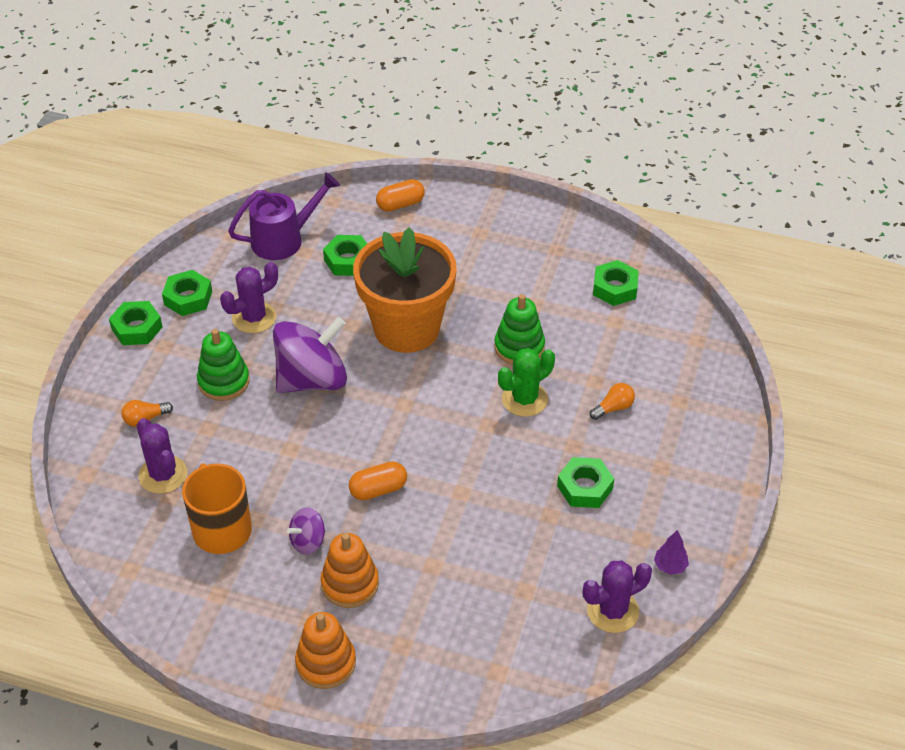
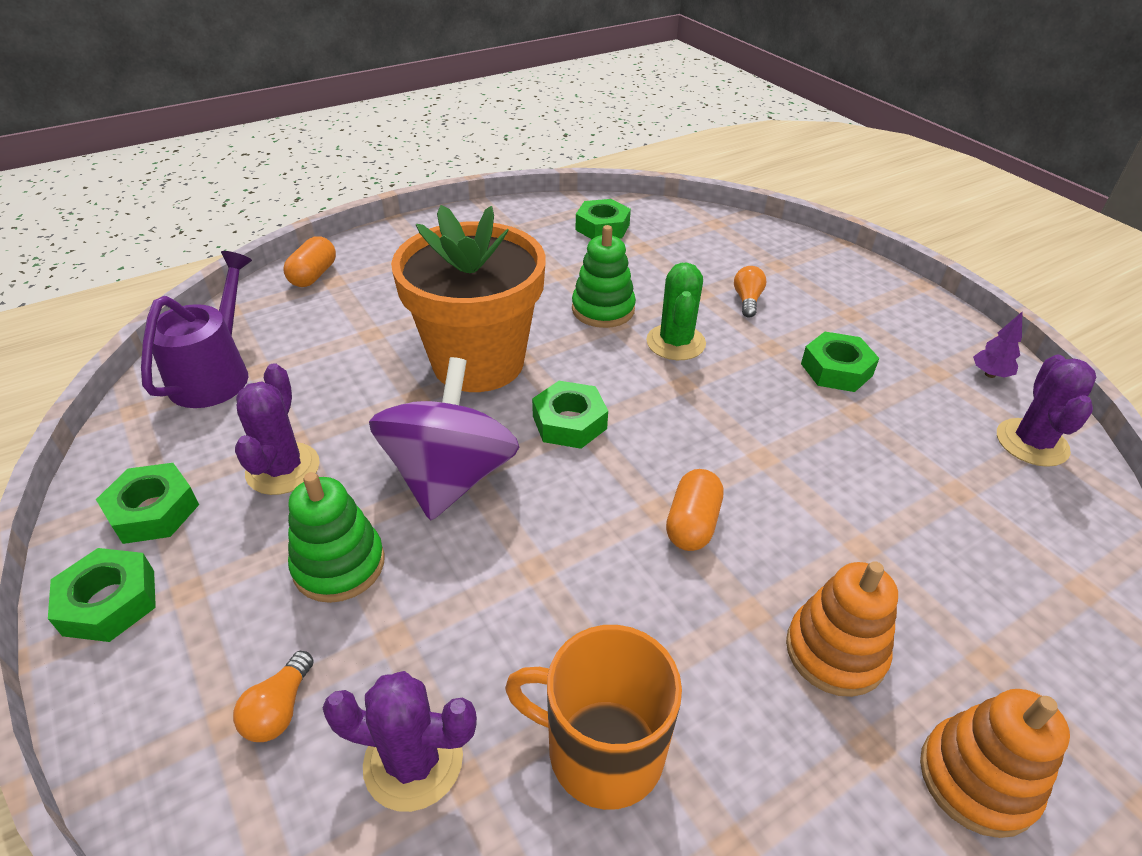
camera: 50 degrees left, 5 degrees down
(308, 541) = (719, 652): purple spinning top -> none
(348, 260) = (324, 347): green nut -> green nut (569, 422)

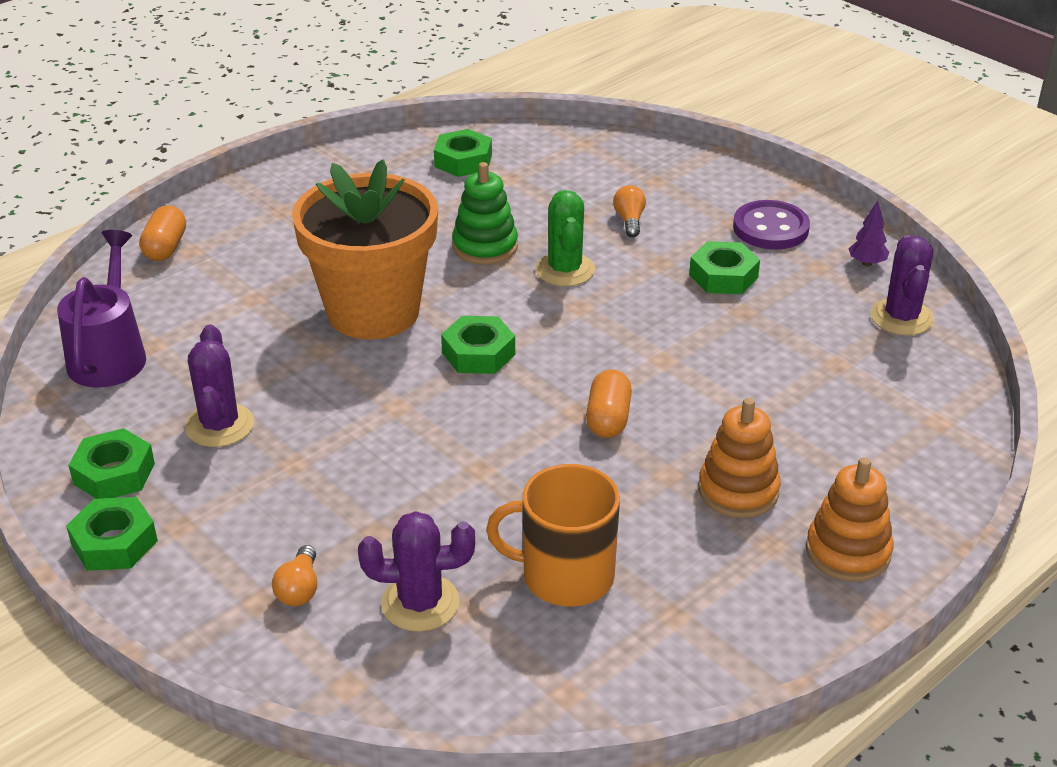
camera: 10 degrees left, 5 degrees down
(339, 565) = (306, 490): green stacking toy -> none
(450, 477) = (380, 412): purple spinning top -> none
(888, 324) = (770, 228): none -> purple button

